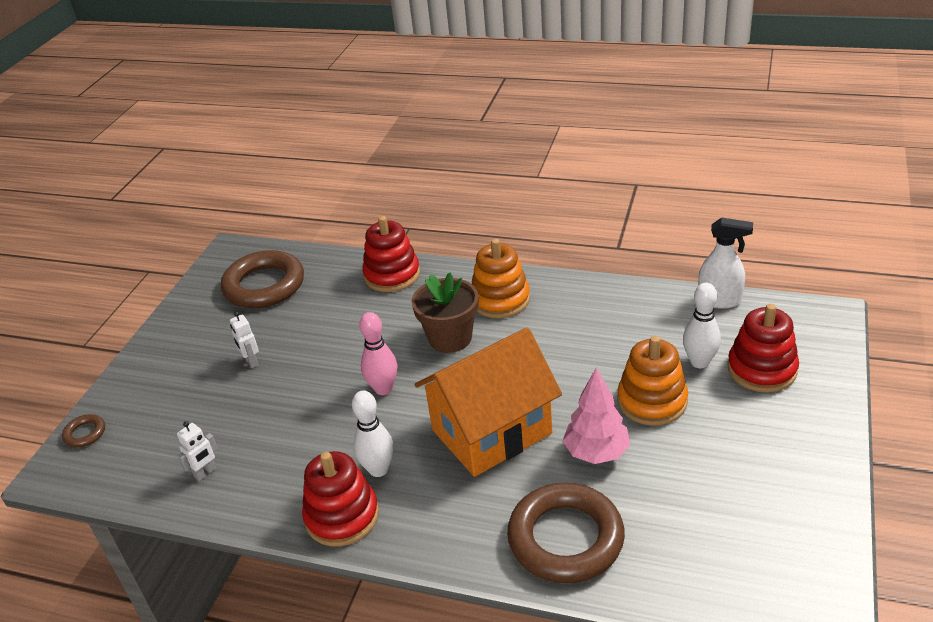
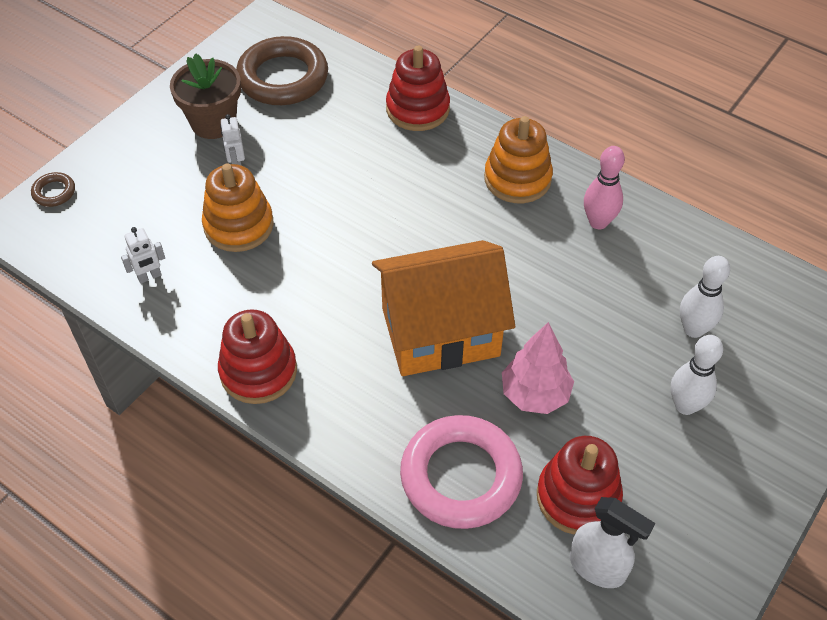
camera: 15 degrees right, 15 degrees up
(378, 469) = (313, 333): white bowling pin -> white bowling pin (685, 405)
(383, 389) = (354, 244): pink bowling pin -> pink bowling pin (598, 222)
(450, 338) = (445, 207): brown flower pot -> brown flower pot (213, 123)
(565, 538) = (461, 476): brown ring -> pink ring
(652, 401) = (620, 357): orange stacking toy -> orange stacking toy (239, 225)
(720, 300) = (754, 262): white spray bottle -> white spray bottle (597, 567)
(762, 369) = (756, 362): red stacking toy -> red stacking toy (578, 497)

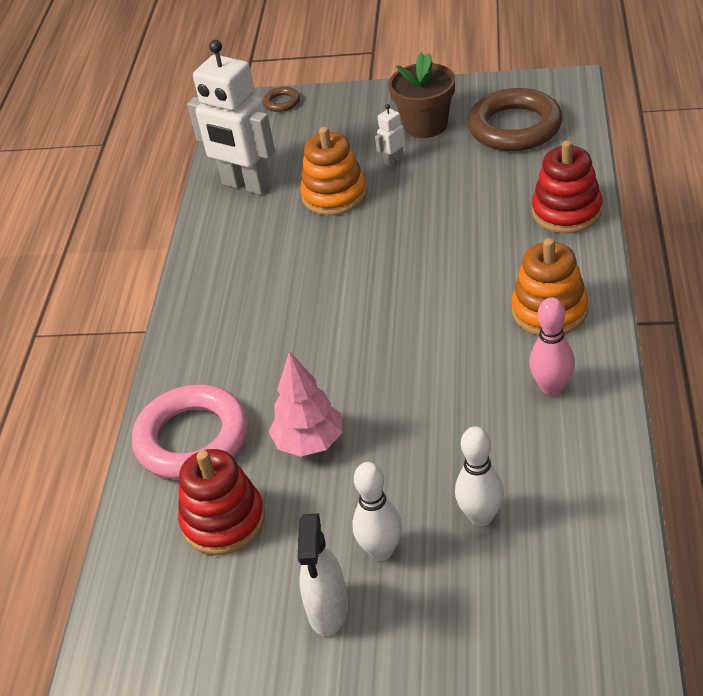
camera: 65 degrees right, 10 degrees down
(149, 277) = (246, 185): white robot -> white robot, size x2.45
(258, 371) = (206, 282): red stacking toy -> none
(440, 332) = (327, 354): orange house -> none
(597, 567) = (162, 566): white spray bottle -> white spray bottle (328, 610)

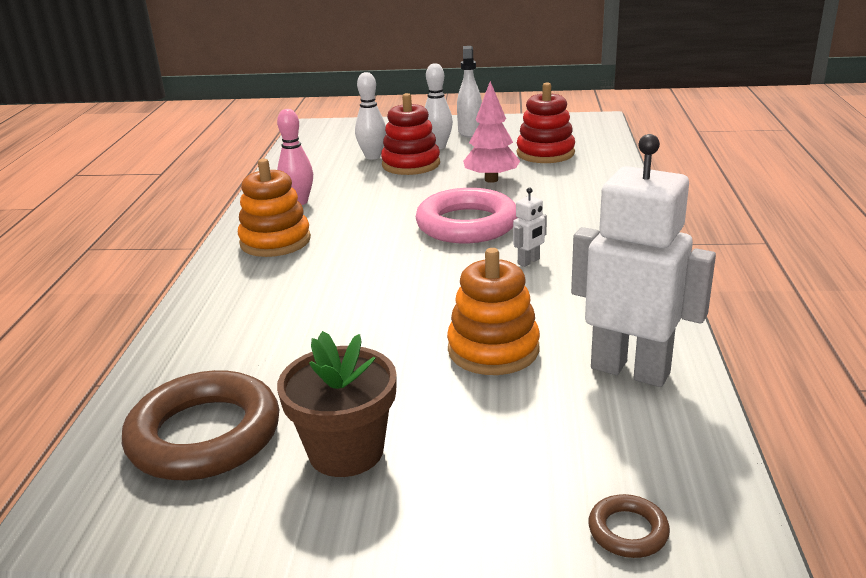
camera: 175 degrees right, 15 degrees down
(192, 439) = (586, 181): pink ring -> pink ring (467, 224)
(393, 160) = (407, 393): white robot -> white robot (529, 261)
(566, 212) = (206, 317): red stacking toy -> red stacking toy (411, 164)

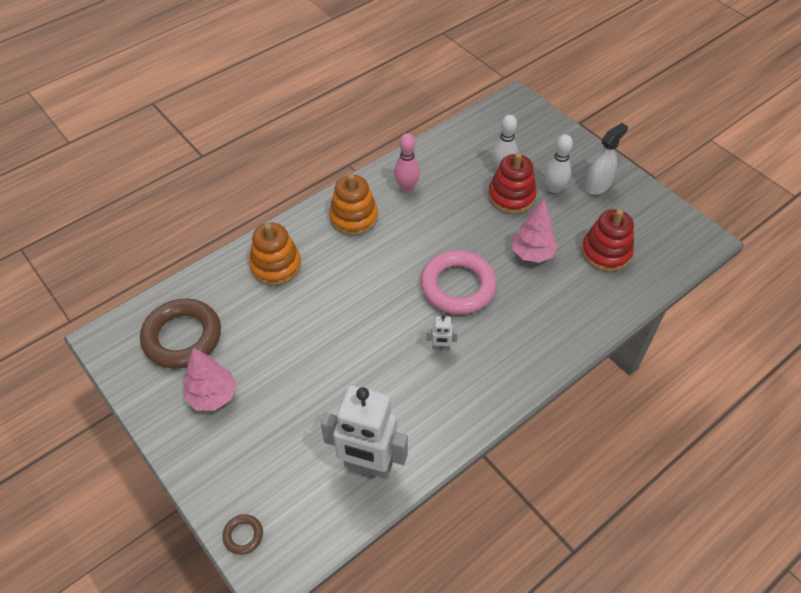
camera: 45 degrees right, 25 degrees up
(346, 451) = (212, 396): brown flower pot -> pink tree
(493, 349) = (335, 394): orange stacking toy -> orange stacking toy (276, 265)
(630, 370) = (368, 465): white robot -> white robot turned 120 degrees clockwise

